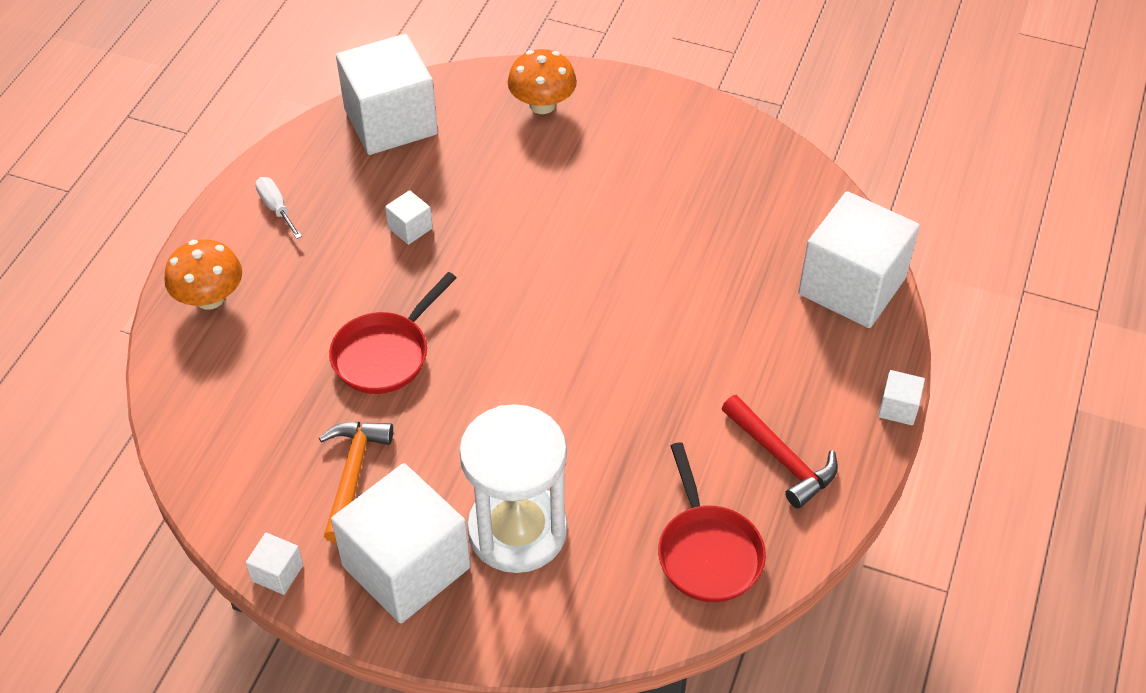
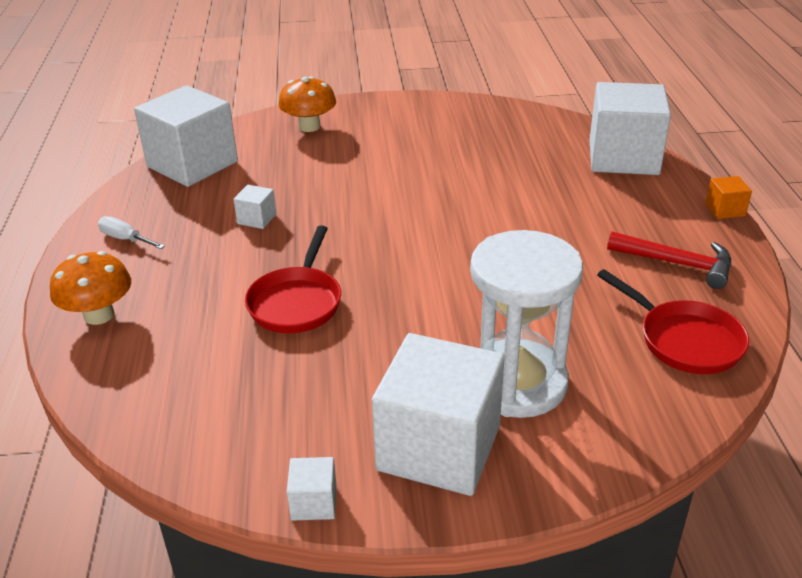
camera: 25 degrees left, 15 degrees down
(353, 475) = (332, 396): orange hammer -> none
(898, 408) = (725, 210): white cube -> orange cube

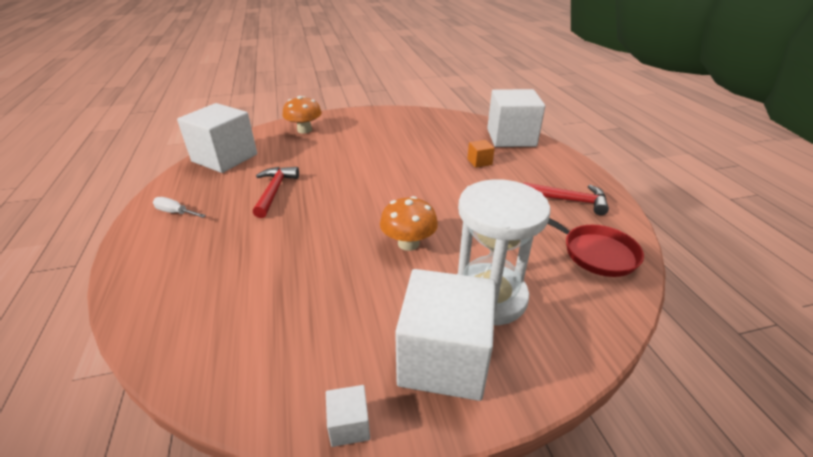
camera: 10 degrees left, 0 degrees up
(99, 315) = (153, 273): orange mushroom -> orange mushroom (408, 243)
(257, 219) = (274, 191): white cube -> red hammer
(296, 302) = (311, 249): red pan -> none
(725, 210) = (585, 164): orange cube -> orange cube (479, 162)

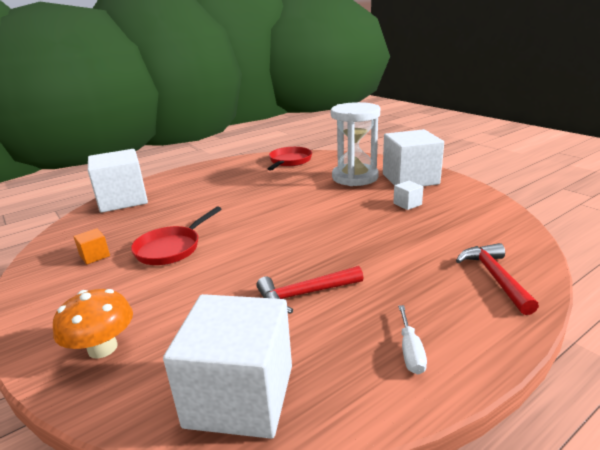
camera: 110 degrees left, 10 degrees down
(349, 425) = (473, 188): white cube -> white cube (407, 204)
(395, 152) = (171, 248): none -> red pan
(408, 243) = (329, 206): orange mushroom -> none
(479, 162) = (182, 204): orange cube -> orange cube (95, 256)
(569, 200) = (233, 171): red hammer -> red hammer (495, 277)

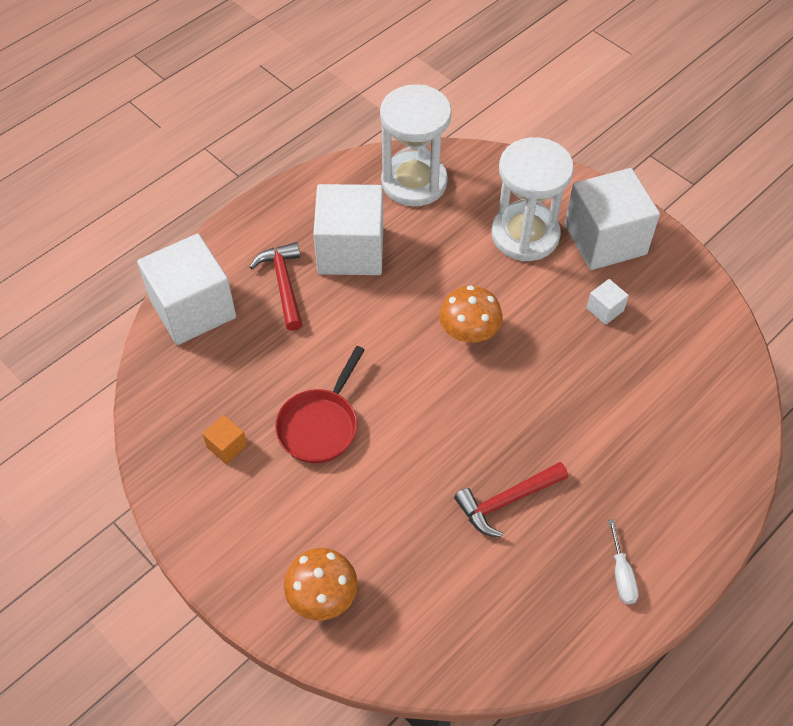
camera: 10 degrees left, 30 degrees up
(240, 395) = (478, 639): white cube -> white cube (350, 250)
(289, 161) = (414, 182): red pan -> white hourglass
(303, 211) = (469, 332): none -> orange mushroom
(495, 277) = (705, 460): red hammer -> red hammer (284, 284)

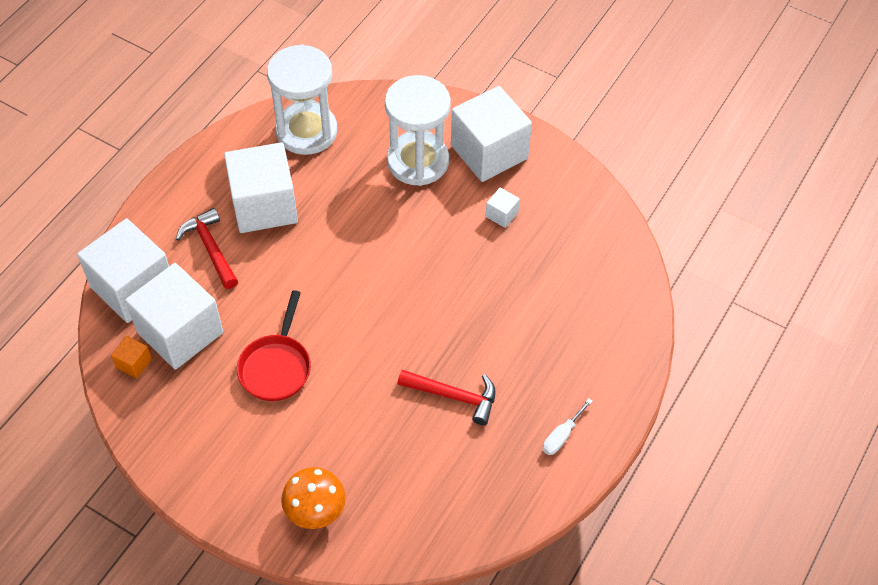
camera: 15 degrees left, 0 degrees up
(227, 446) = (198, 403): orange cube -> orange cube (134, 363)
(228, 366) = (180, 332): none -> white cube
(469, 332) = (388, 258): orange mushroom -> none
(507, 501) = (453, 396): red hammer -> red hammer turned 120 degrees counterclockwise
(621, 575) = (561, 436): white screwdriver -> white screwdriver turned 60 degrees clockwise

